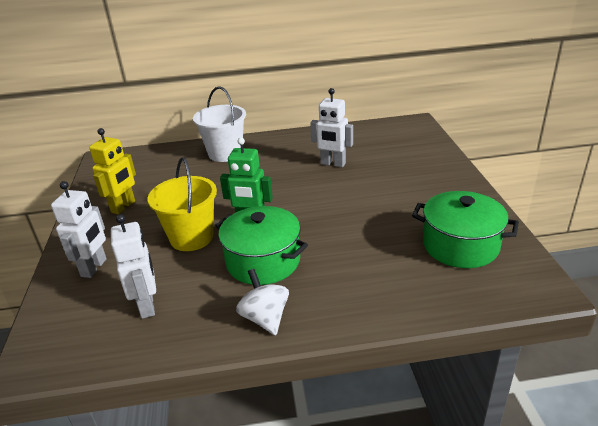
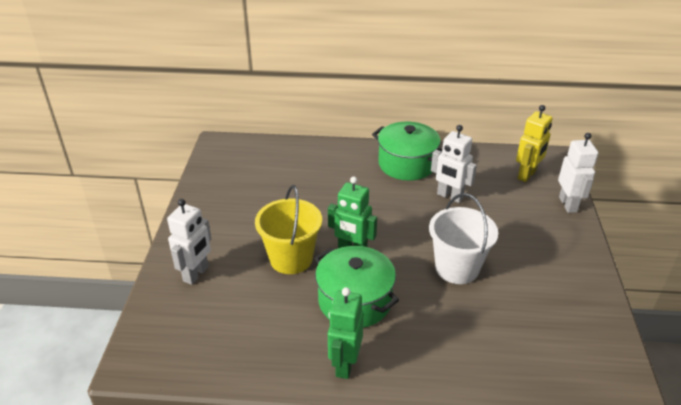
camera: 10 degrees right, 5 degrees up
(123, 207) = (231, 208): yellow robot -> yellow robot (527, 175)
(147, 306) = (239, 327): white robot -> white robot (568, 204)
(225, 153) = (341, 161): white bucket -> white bucket (457, 268)
(265, 318) = (344, 364): white spinning top -> green robot
(460, 245) = (556, 325): green pot -> green pot (407, 164)

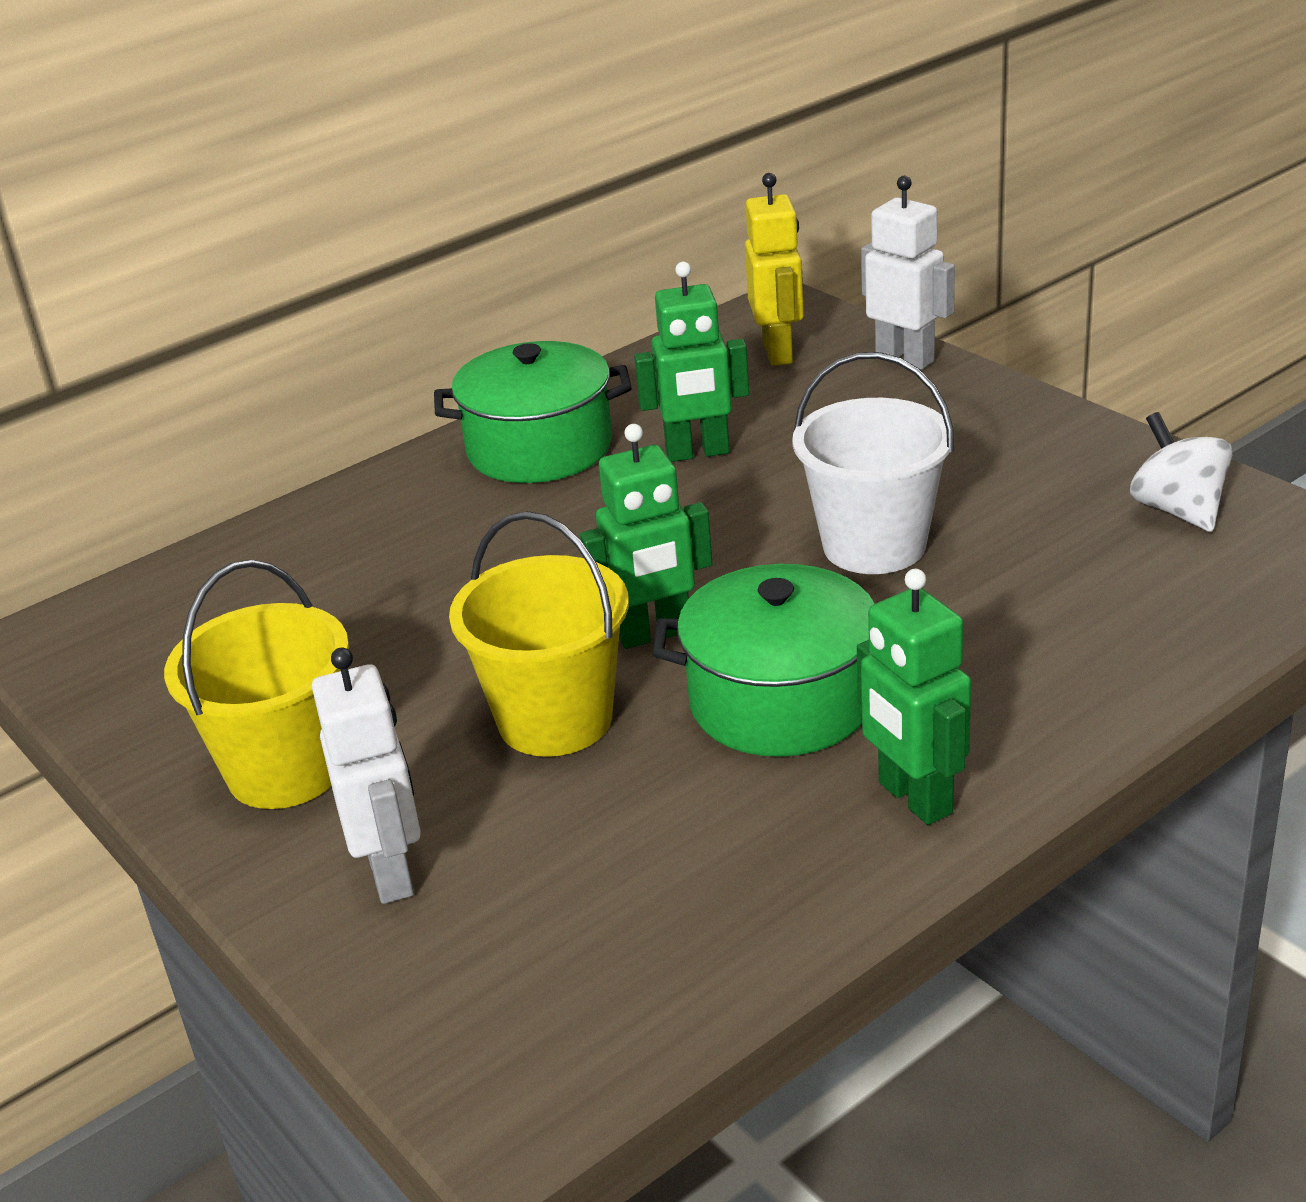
camera: 40 degrees left, 5 degrees down
(214, 224) = (286, 770): none -> yellow bucket
(449, 196) = (697, 453): white robot -> green robot
(582, 332) = (1178, 510): none -> white spinning top

